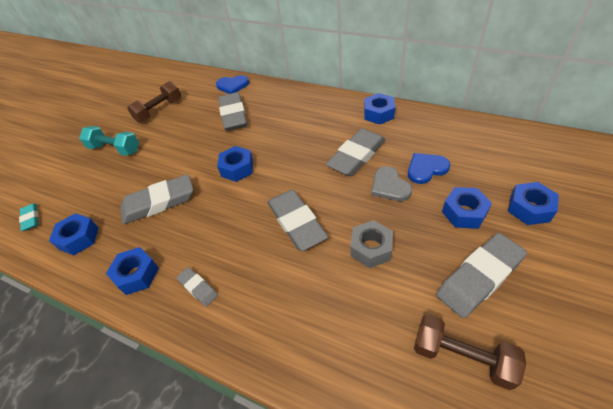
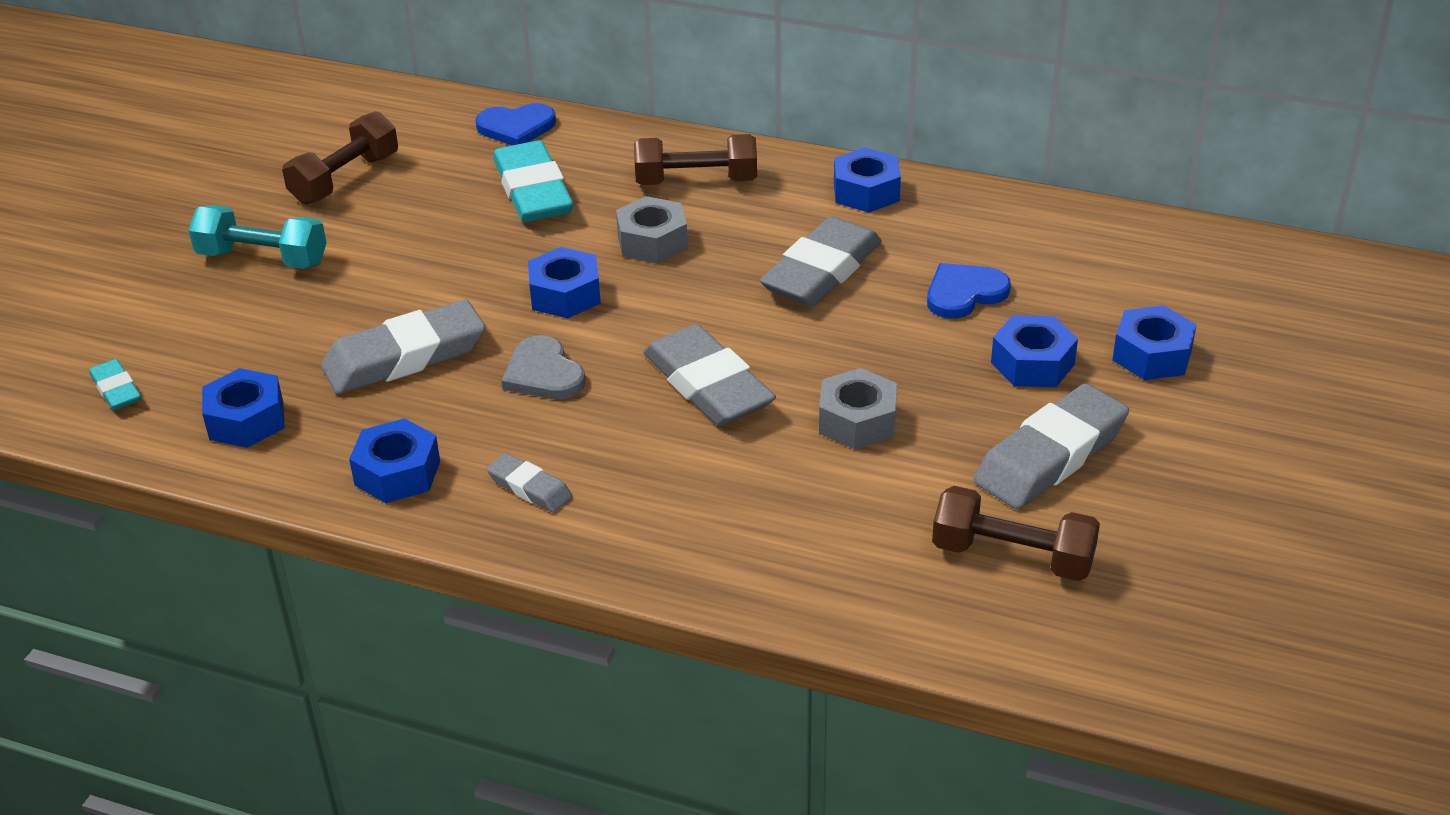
camera: 10 degrees left, 10 degrees down
(233, 115) = (533, 191): grey eraser -> turquoise eraser
(280, 140) = (652, 242): none -> grey nut
(303, 109) = (696, 181): none -> brown dumbbell
(389, 186) = (891, 323): grey heart -> grey heart (543, 373)

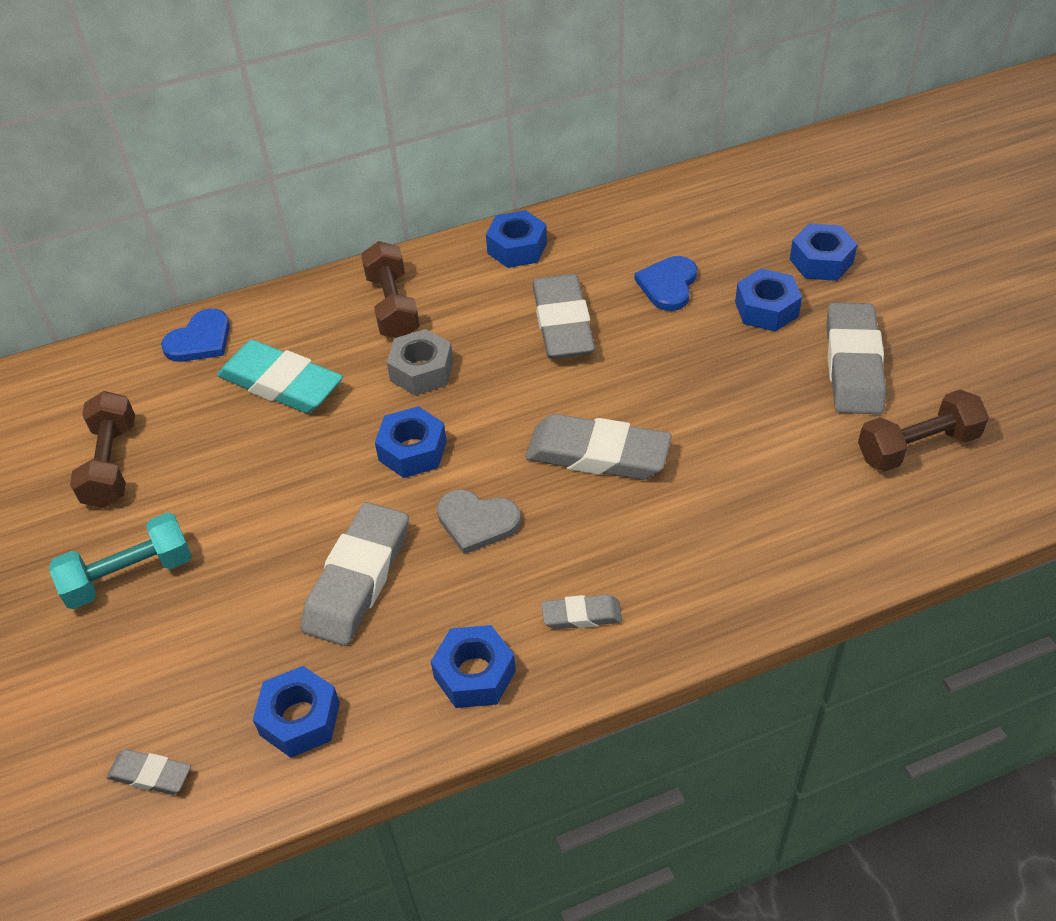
camera: 40 degrees left, 10 degrees up
(116, 390) = (150, 775): turquoise eraser -> grey eraser
(696, 181) = (392, 306): brown dumbbell -> brown dumbbell turned 60 degrees counterclockwise
(857, 421) = (720, 417): grey nut -> none

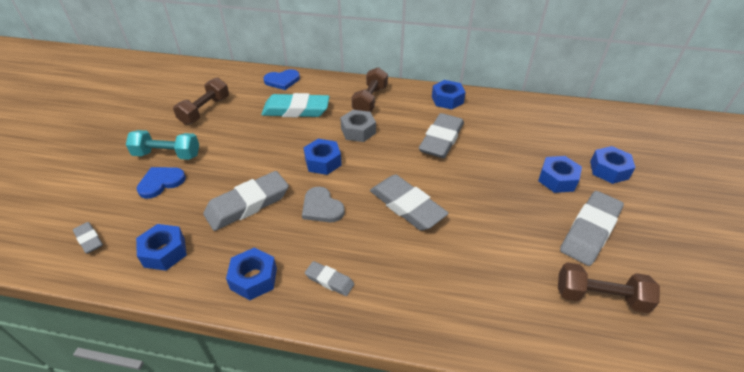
camera: 30 degrees right, 5 degrees down
(281, 384) = (296, 110): turquoise eraser -> turquoise eraser turned 60 degrees counterclockwise
(668, 285) = (510, 145): blue heart -> blue heart (161, 182)

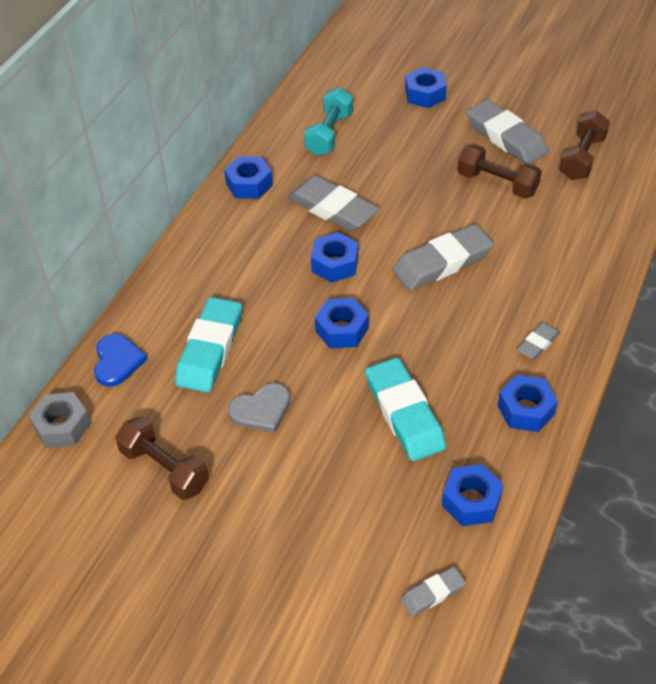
camera: 75 degrees left, 5 degrees up
(161, 182) = (334, 517): blue heart -> none
(167, 155) = (270, 515): turquoise dumbbell -> turquoise dumbbell (329, 134)
(248, 204) = (404, 413): grey eraser -> turquoise eraser
(321, 207) = (427, 339): grey heart -> grey heart (261, 410)
(358, 131) = (287, 285): grey nut -> grey nut (62, 426)
(370, 100) = (218, 262): brown dumbbell -> brown dumbbell (497, 184)
(557, 179) = (429, 135): blue nut -> blue nut (335, 264)

